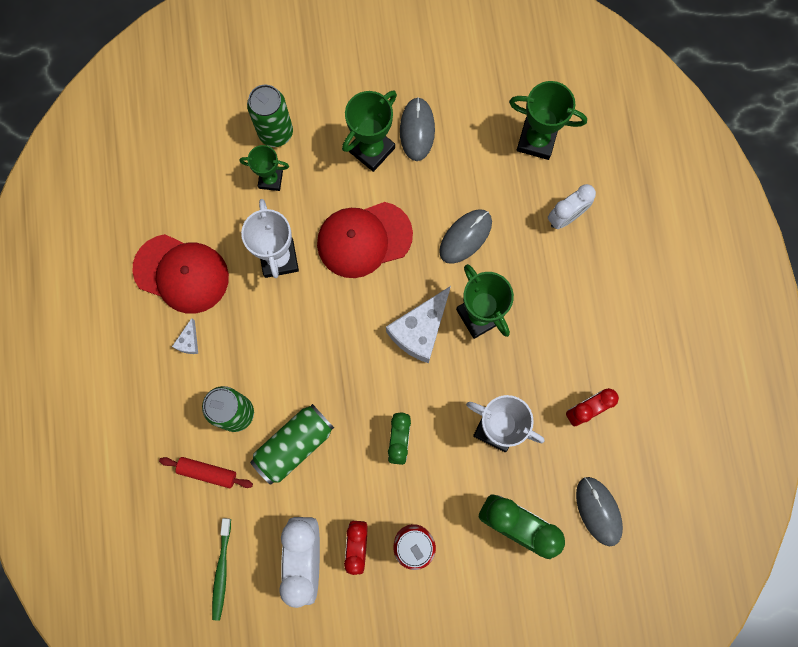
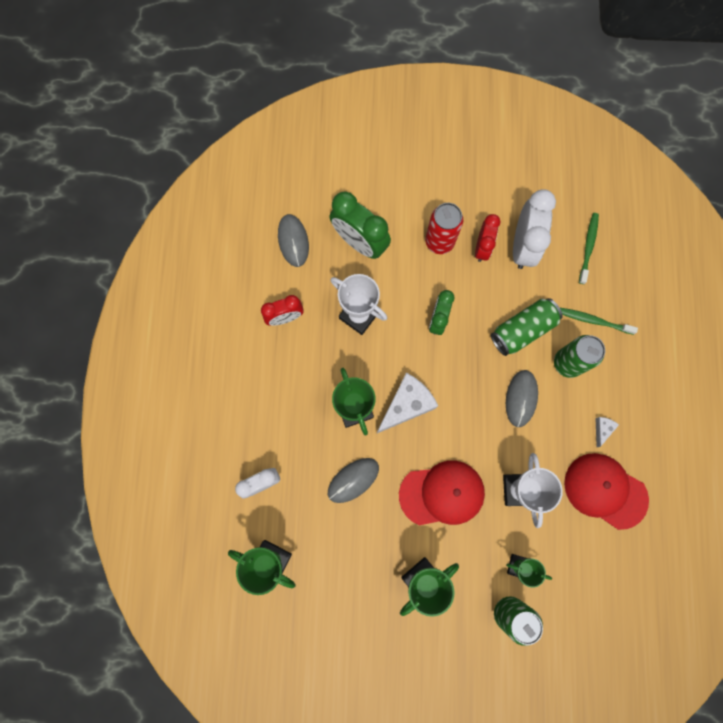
camera: 170 degrees left, 0 degrees up
(207, 472) = (594, 321): red rolling pin -> green toothbrush
(417, 130) = (378, 591): grey mouse -> grey mouse (521, 398)

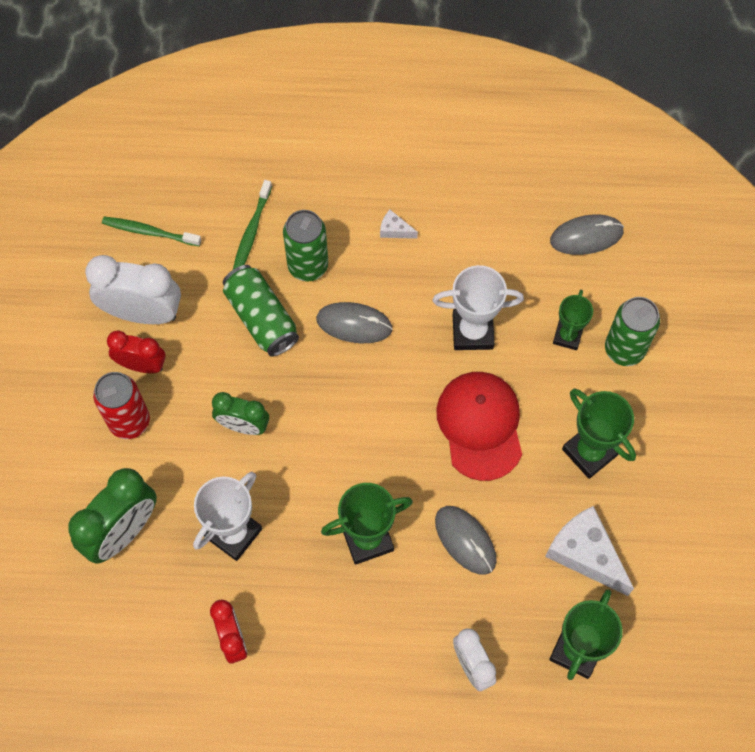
camera: 90 degrees left, 10 degrees down
(293, 241) = (114, 629): grey mouse -> grey mouse (586, 236)
(406, 405) = (362, 469): white cheese -> white cheese (585, 553)
(605, 490) = (471, 232): red cap -> none

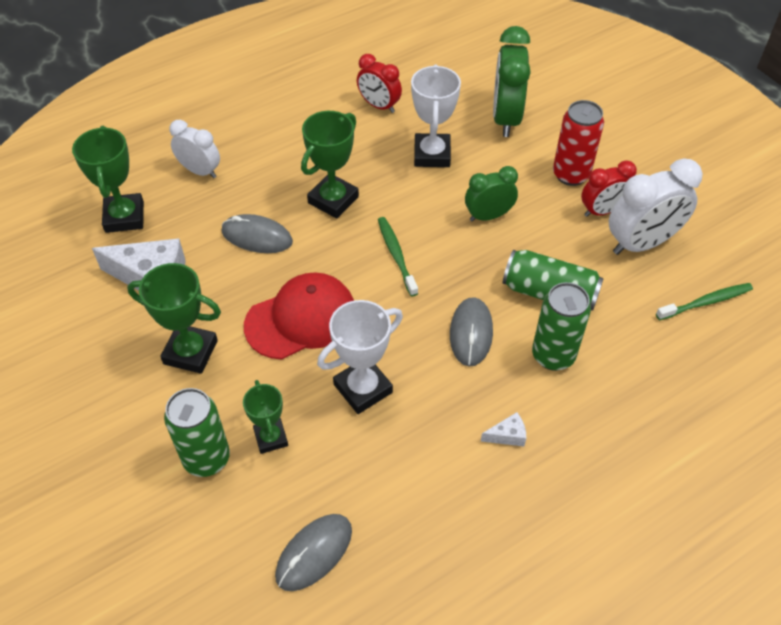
camera: 145 degrees right, 15 degrees down
(252, 231) = (628, 355): green toothbrush -> green toothbrush (396, 255)
(354, 324) = (471, 333): grey mouse -> grey mouse turned 60 degrees counterclockwise
(480, 425) = (301, 319): red cap -> red cap turned 75 degrees counterclockwise

